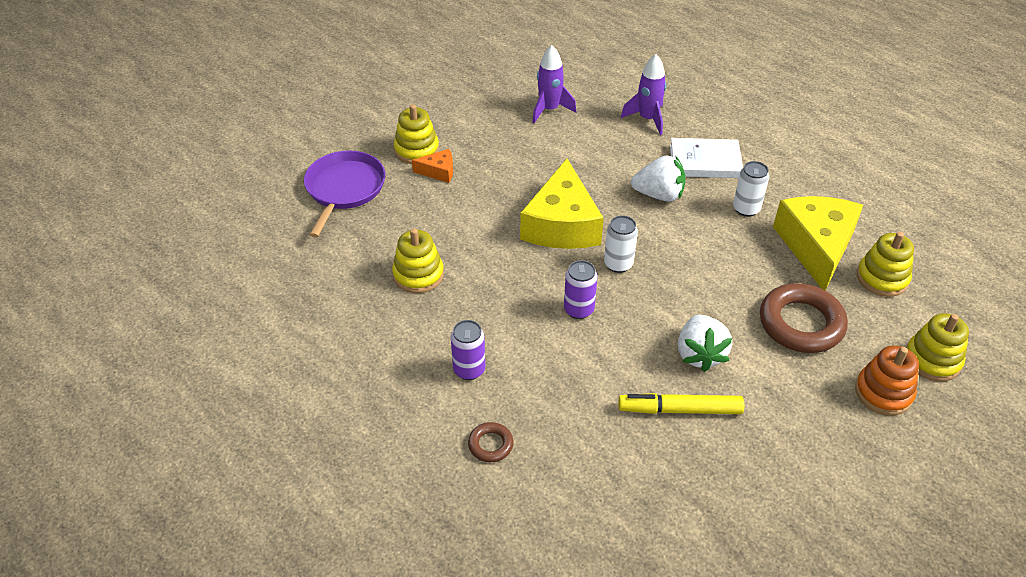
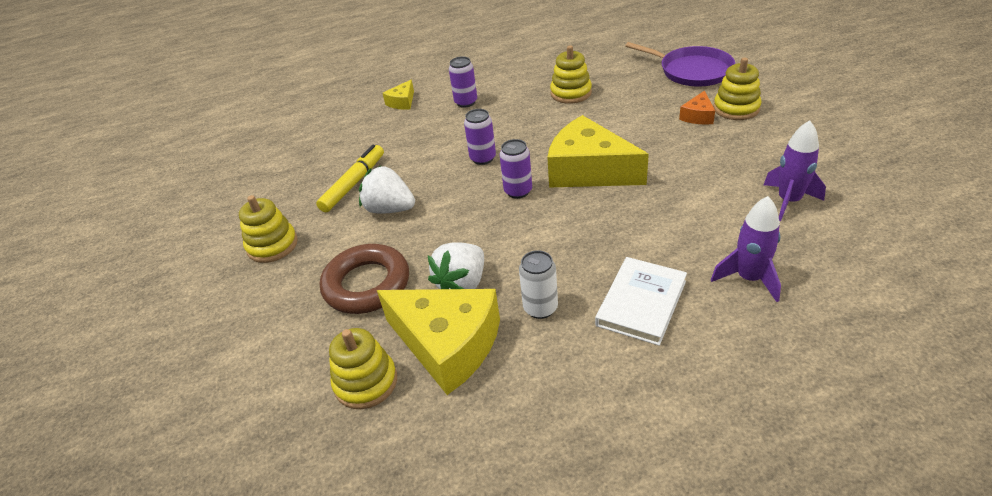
camera: 120 degrees right, 5 degrees down
(490, 445) = (402, 102): brown ring -> yellow cheese
(618, 264) = (518, 191): white can -> purple can
(659, 195) = (599, 245): white strawberry -> white strawberry (462, 284)
(883, 392) = (257, 307): orange stacking toy -> none
(932, 360) = (249, 364): yellow stacking toy -> yellow stacking toy (272, 245)

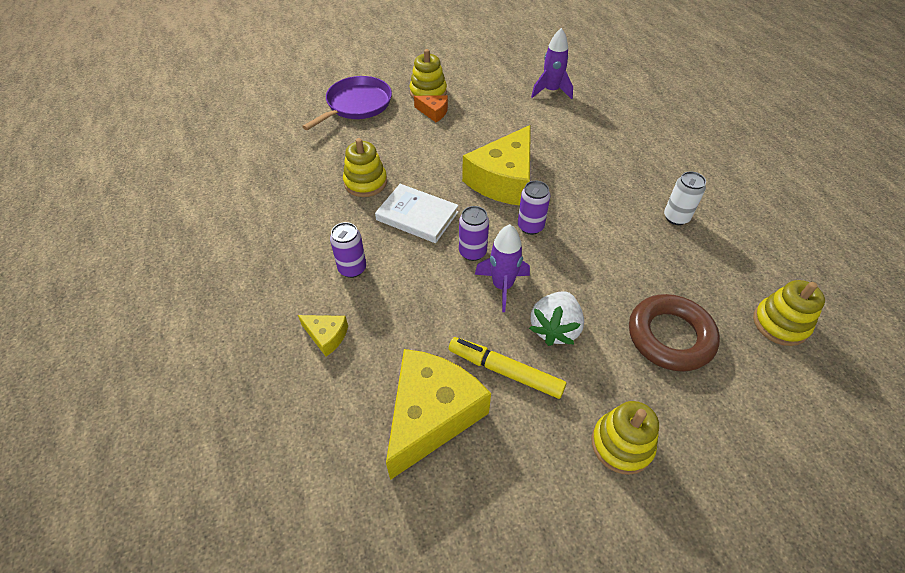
camera: 95 degrees left, 10 degrees up
(447, 344) = (726, 272): yellow cheese -> yellow cheese (431, 415)
(462, 284) = (658, 264): white strawberry -> none
(641, 303) = (661, 167): white book -> white book (417, 216)
(749, 278) = (630, 119): purple rocket -> purple rocket (502, 286)

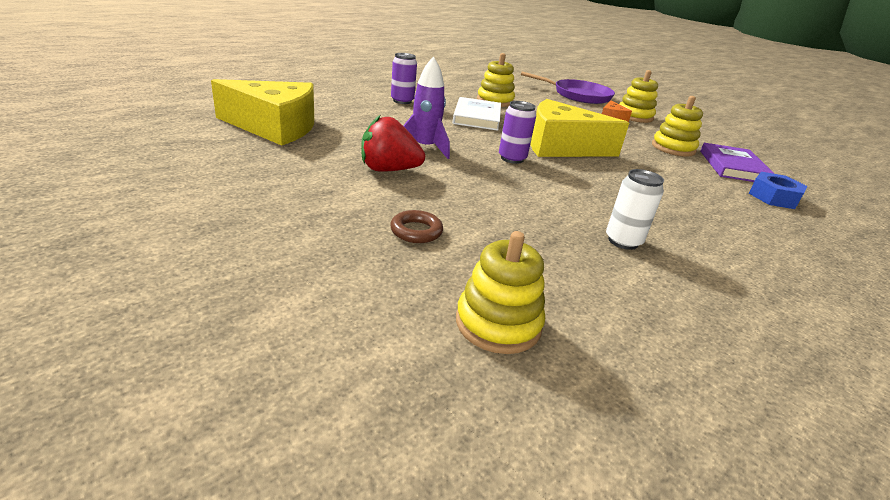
camera: 65 degrees right, 20 degrees down
(326, 336) = (334, 97): yellow cheese -> none
(472, 252) = (455, 136): purple can -> none
(505, 371) = (328, 150): yellow marker -> none
(551, 91) = (733, 167): purple rocket -> purple book
(555, 328) = (388, 170): white strawberry -> red strawberry
(605, 100) = (773, 197): none -> blue nut
(621, 444) = (259, 200): yellow stacking toy -> yellow stacking toy (673, 148)
(670, 336) = (416, 231): brown ring -> brown ring, size x0.48

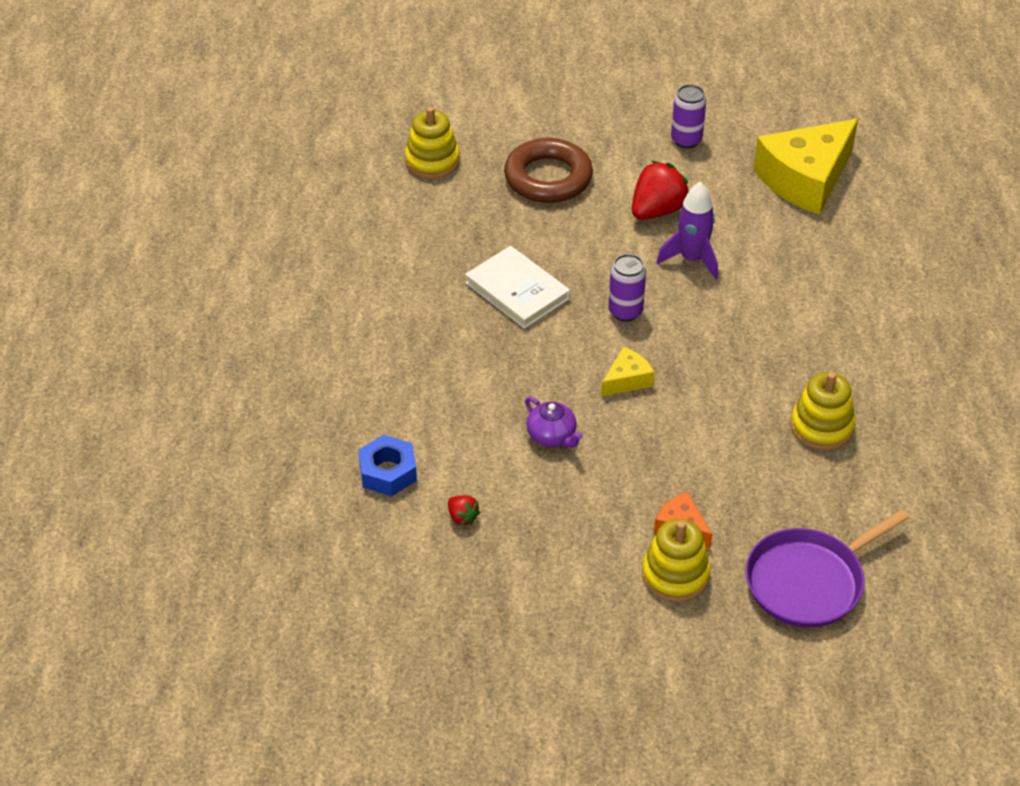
camera: 135 degrees right, 15 degrees up
(402, 101) = (858, 319): purple can -> purple can (686, 140)
(416, 231) = (548, 178): brown ring -> brown ring, size x2.09
(477, 117) = (763, 361): white book -> white book (517, 291)
(561, 147) = (627, 380): yellow cheese -> yellow cheese, size x0.45
(623, 241) = (441, 277): white can -> none
(640, 157) = (552, 436): none -> purple teapot
(673, 148) = (549, 504): yellow stacking toy -> none
(733, 167) = (462, 517): purple book -> red strawberry

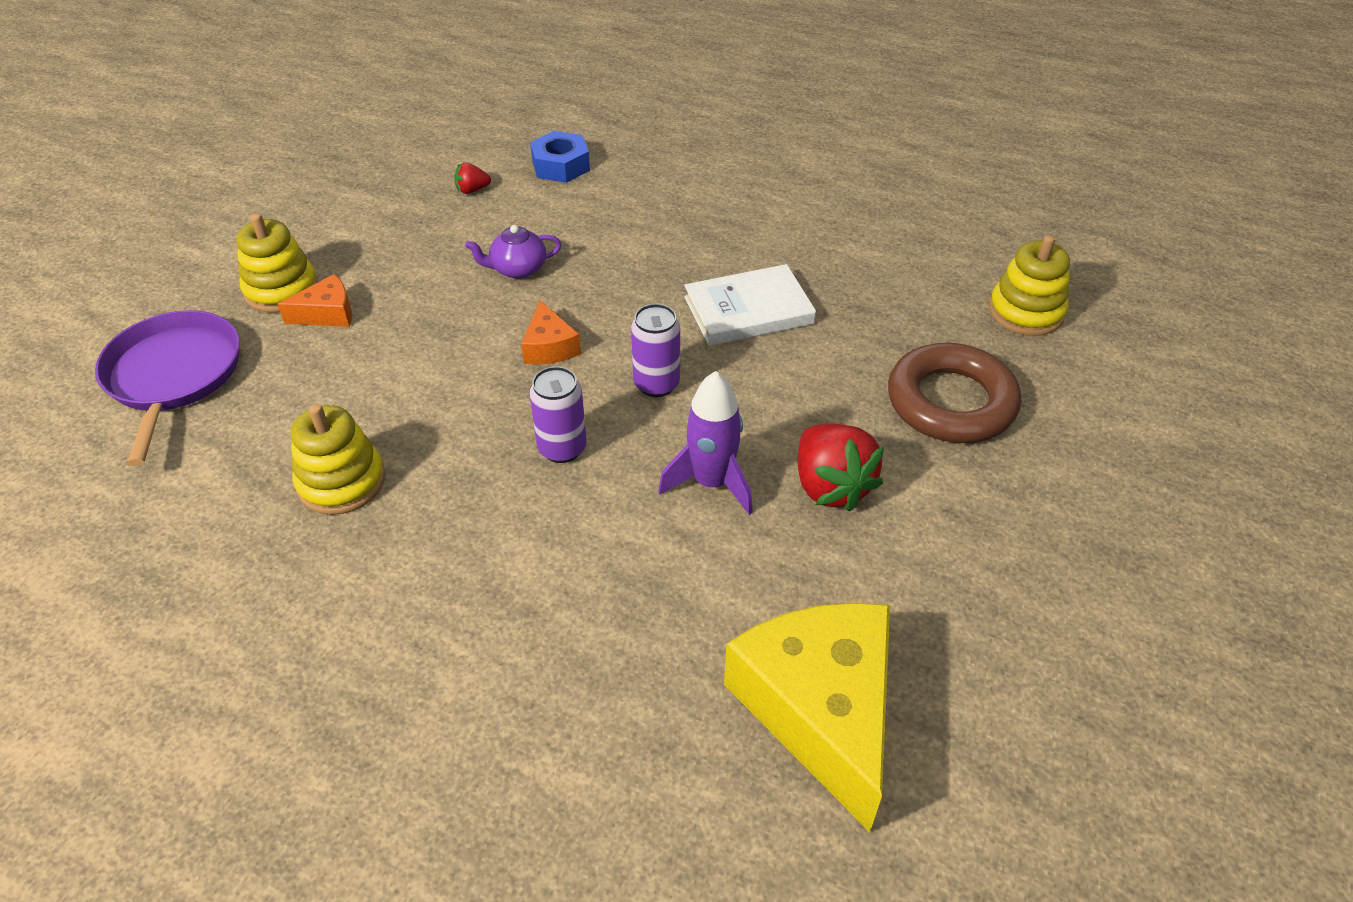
camera: 115 degrees right, 0 degrees up
(627, 380) = (549, 347): yellow cheese -> orange cheese
(686, 140) = (985, 588): purple can -> purple can (562, 448)

